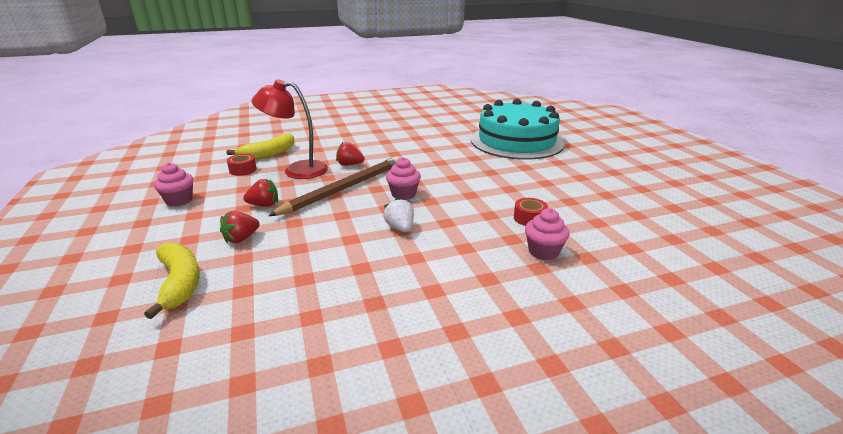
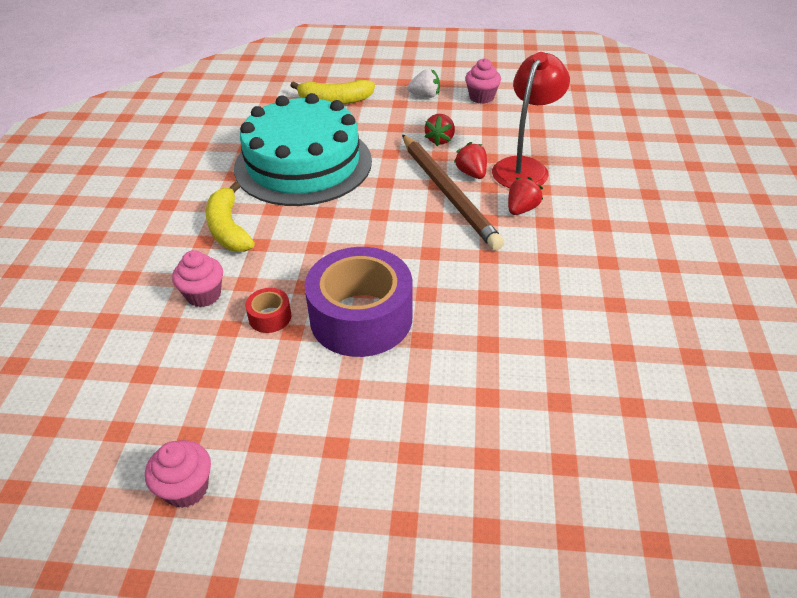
camera: 115 degrees right, 15 degrees up
(241, 238) = (380, 125): red strawberry -> red strawberry (471, 173)
(243, 170) = (544, 132): red tape -> none
(268, 154) = (591, 151): yellow banana -> yellow banana (228, 229)
(400, 228) = (329, 213): white strawberry -> white strawberry (425, 96)
(403, 194) = (403, 233): pink cupcake -> pink cupcake (186, 488)
(494, 190) = (361, 317): none -> purple tape
(516, 141) = (543, 443): turquoise cake -> turquoise cake (303, 164)

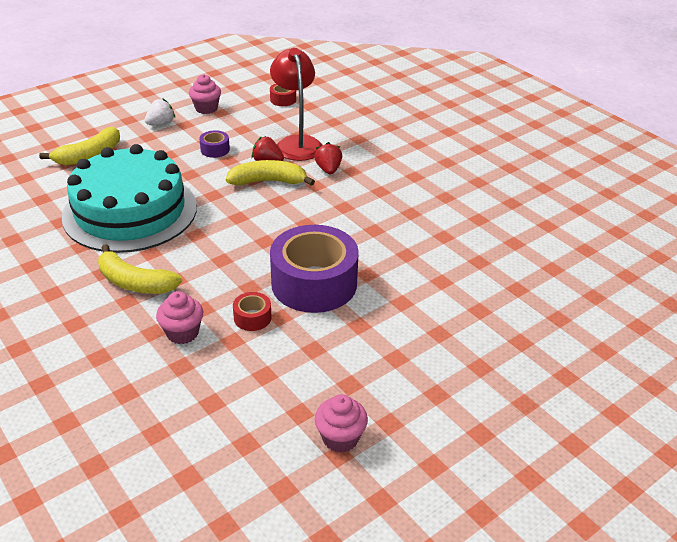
camera: 45 degrees left, 5 degrees down
(440, 140) = (215, 150): red strawberry -> purple tape
(448, 193) = (268, 181): brown pencil -> yellow banana
(566, 117) = (283, 100): none -> red tape

